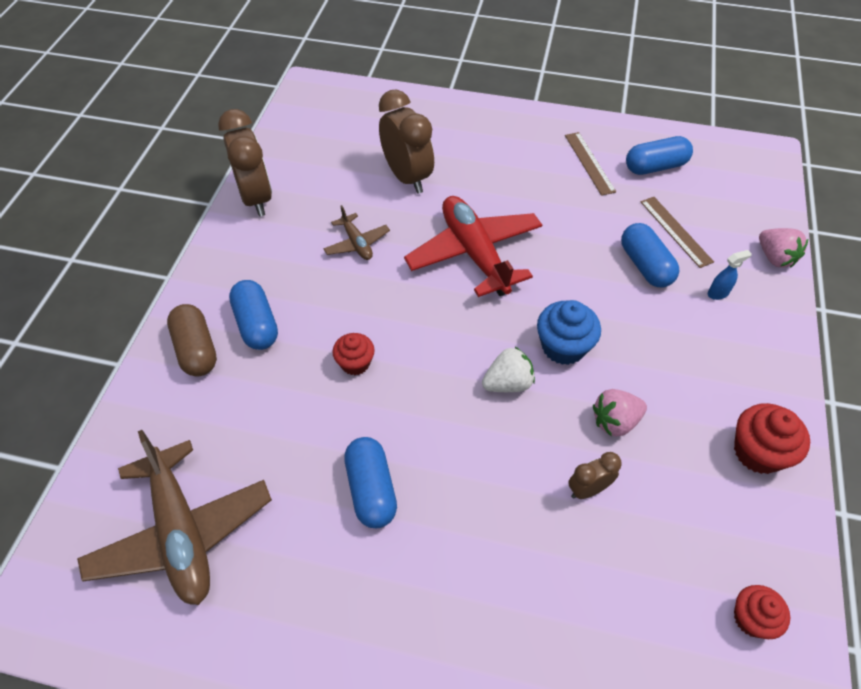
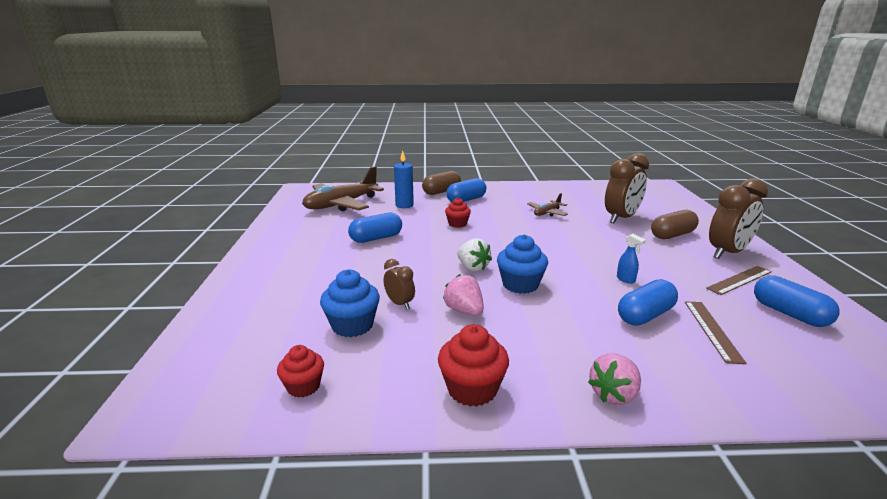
camera: 75 degrees right, 30 degrees down
(238, 422) = (404, 205): none -> blue candle
(256, 198) = (553, 187): brown clock -> brown clock (727, 253)
(472, 157) = (672, 235): none -> brown capsule
(474, 253) = (577, 245): red plane -> none
(633, 553) = (352, 325): none -> blue cupcake
(676, 231) = (712, 330): brown ruler -> brown ruler turned 45 degrees counterclockwise
(718, 293) = (655, 359): blue spray bottle -> blue spray bottle (626, 280)
(775, 258) = (759, 402): pink strawberry -> pink strawberry (614, 395)

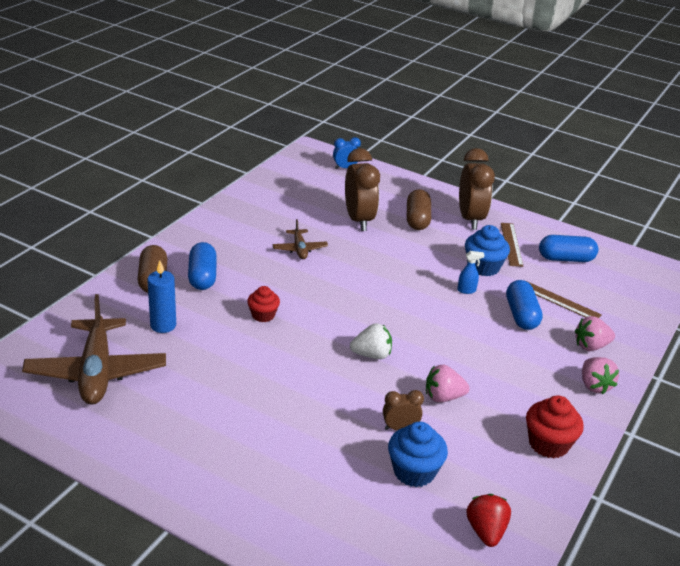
camera: 60 degrees left, 10 degrees up
(303, 386) = (486, 531): red cupcake -> red strawberry
(376, 238) = (239, 385): blue capsule -> none
(520, 284) = (427, 345): blue cupcake -> blue cupcake (483, 267)
(670, 198) = (345, 168): none -> blue clock
(677, 372) = (591, 346): none -> pink strawberry

